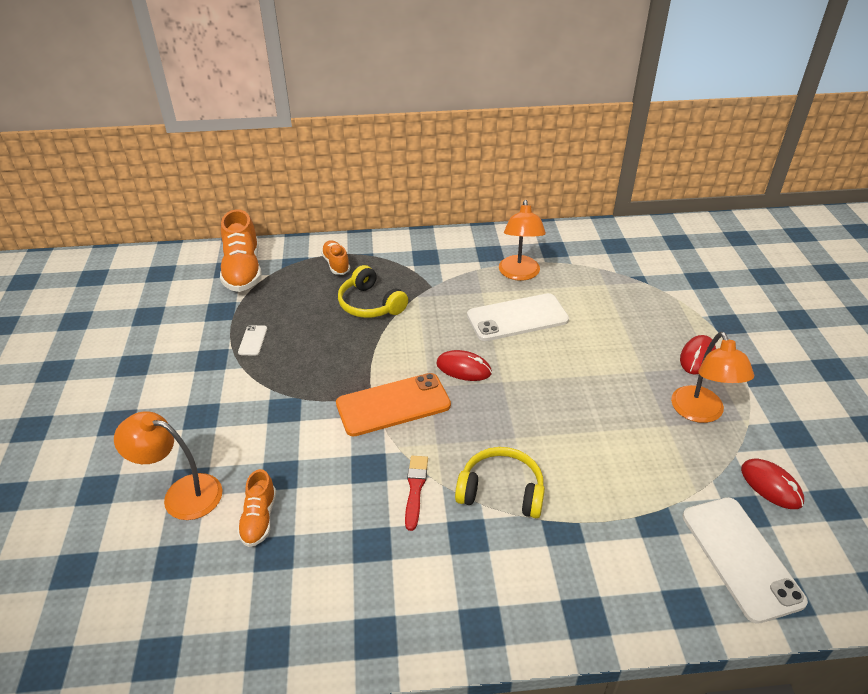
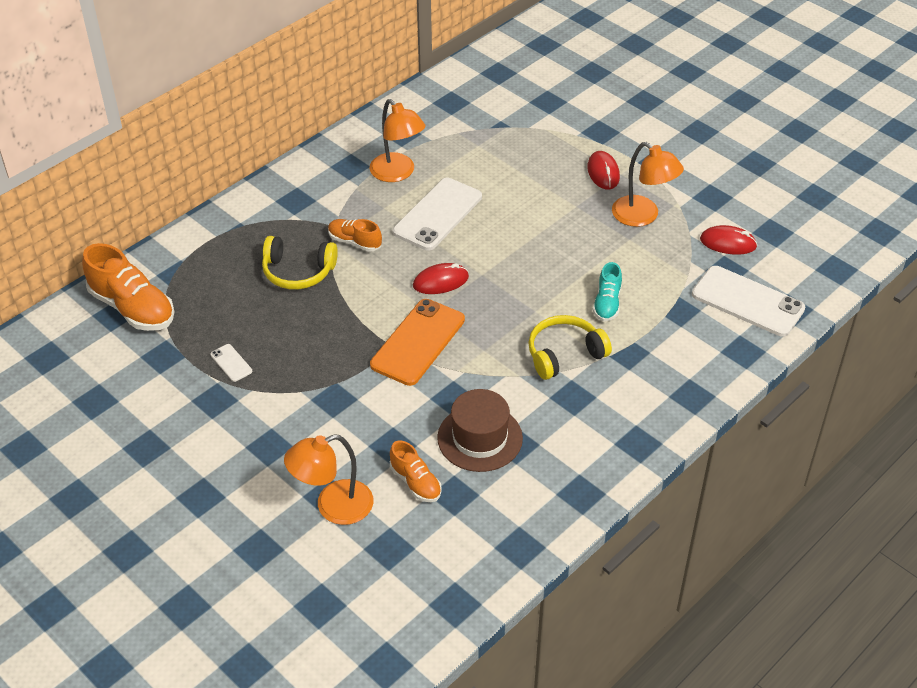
camera: 40 degrees left, 5 degrees up
(336, 264) = (218, 252): orange shoe -> orange shoe (354, 242)
(350, 517) = (480, 438): none -> brown hat
(415, 489) = (504, 390): red brush -> none
(588, 470) = (607, 303): none -> turquoise shoe

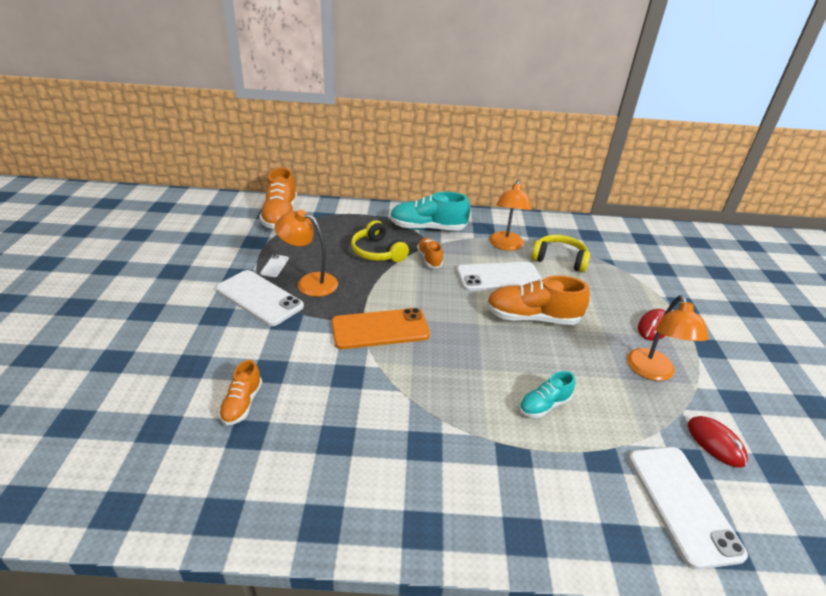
camera: 45 degrees right, 10 degrees down
(275, 401) = (259, 298): none -> white phone
(301, 207) = (428, 228): none -> turquoise shoe
(333, 507) = (182, 374): orange lamp -> orange lamp (309, 282)
(440, 281) = (446, 309): red mouse -> none
(480, 438) = (322, 414): brown hat -> none
(513, 235) = (532, 318): none -> orange shoe
(564, 354) = (462, 412): yellow headphones -> yellow headphones (559, 259)

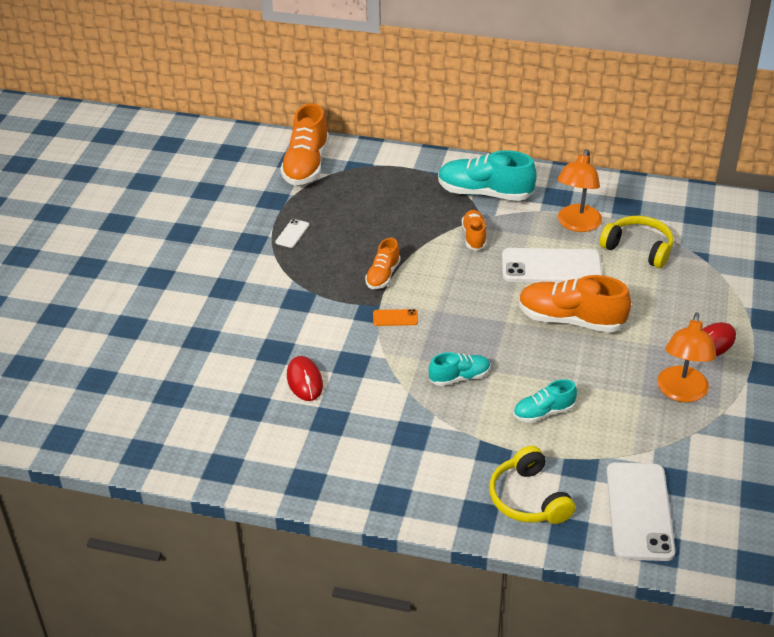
camera: 15 degrees right, 5 degrees up
(242, 404) = (247, 379): orange shoe -> orange shoe (383, 275)
(259, 298) = (272, 271): white phone -> none
(309, 282) = (328, 257): orange lamp -> none
(377, 252) = (414, 223): yellow headphones -> yellow headphones (528, 498)
(380, 329) = (395, 318): orange phone -> orange phone, size x0.44
(454, 379) = (459, 377): none -> turquoise shoe
(715, 443) = (707, 467): red mouse -> red mouse (304, 381)

